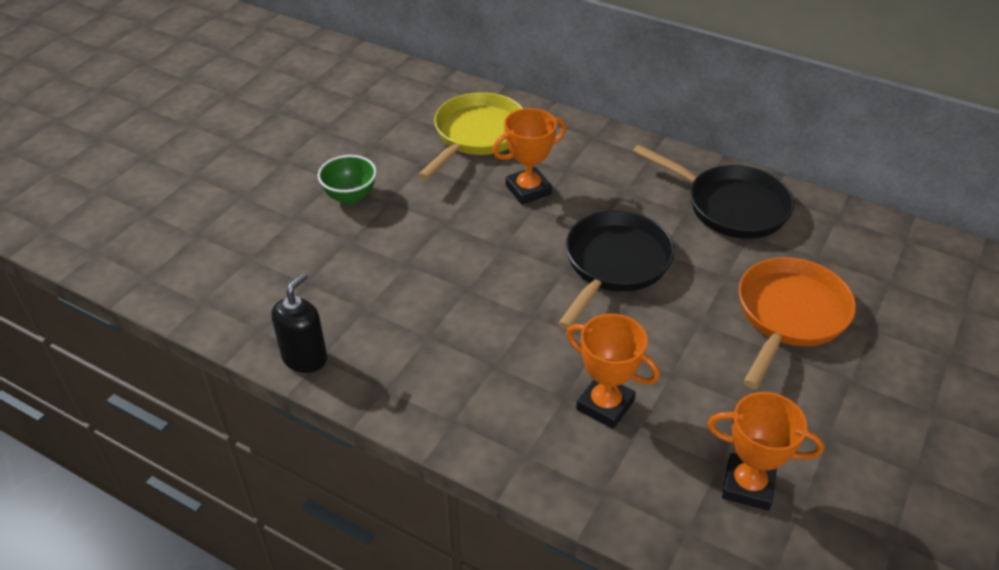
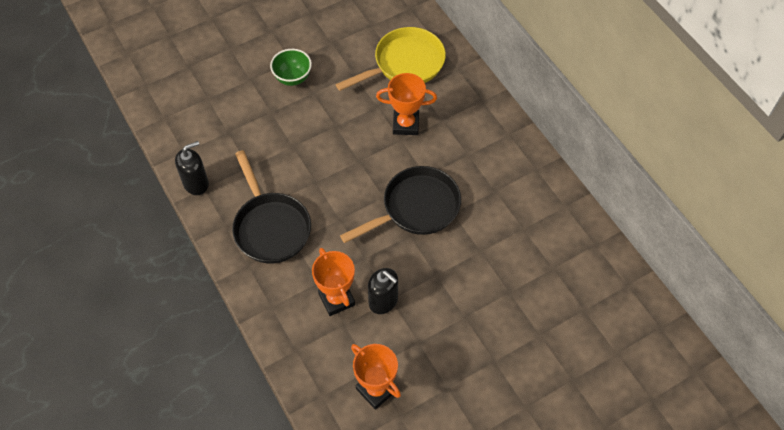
camera: 30 degrees right, 15 degrees up
(664, 379) = (383, 301): none -> black soap dispenser
(730, 206) = (528, 200): black pan -> black pan (270, 227)
(789, 316) = (495, 299): orange pan -> none

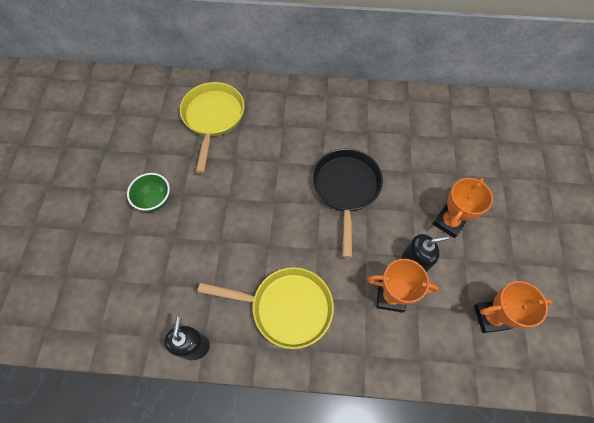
camera: 55 degrees left, 5 degrees up
(270, 227) = (286, 307): black pan -> yellow pan
(405, 124) = (267, 150): orange trophy -> orange trophy (449, 222)

